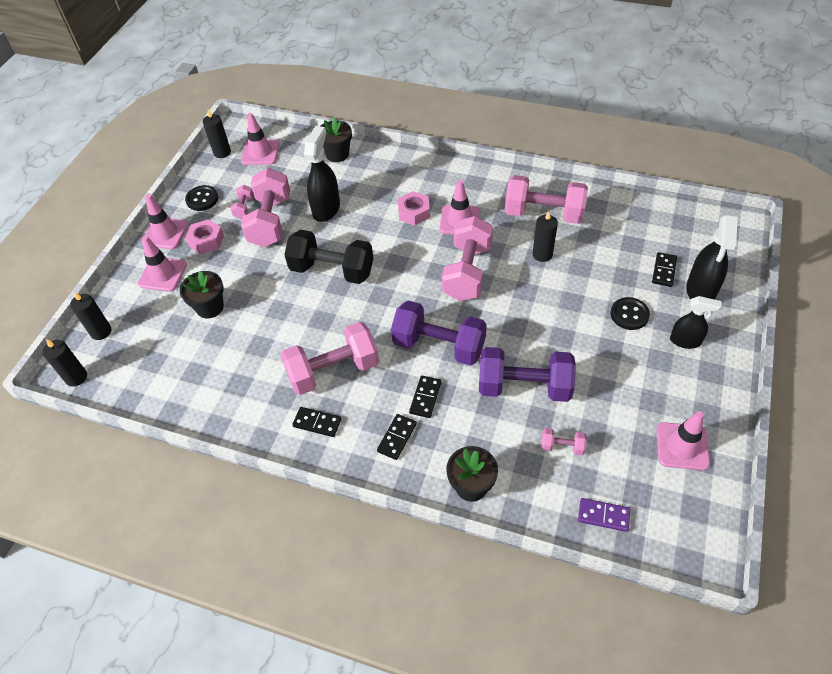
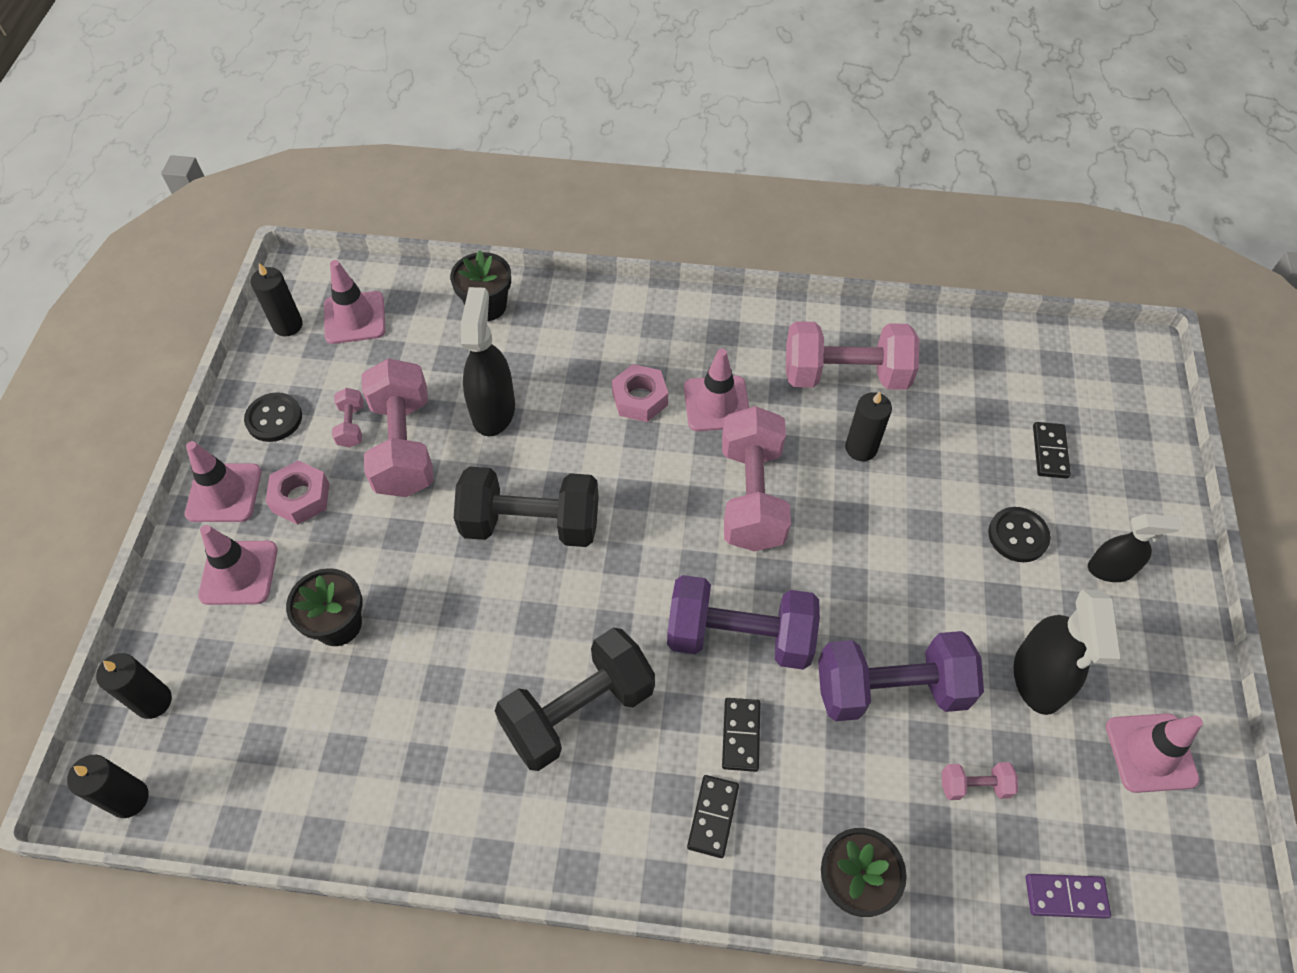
camera: 15 degrees left, 5 degrees up
(317, 423) = (575, 813): black domino -> none
(333, 370) = (578, 710): pink dumbbell -> black dumbbell
(700, 290) = (1111, 479): black spray bottle -> black spray bottle (1038, 679)

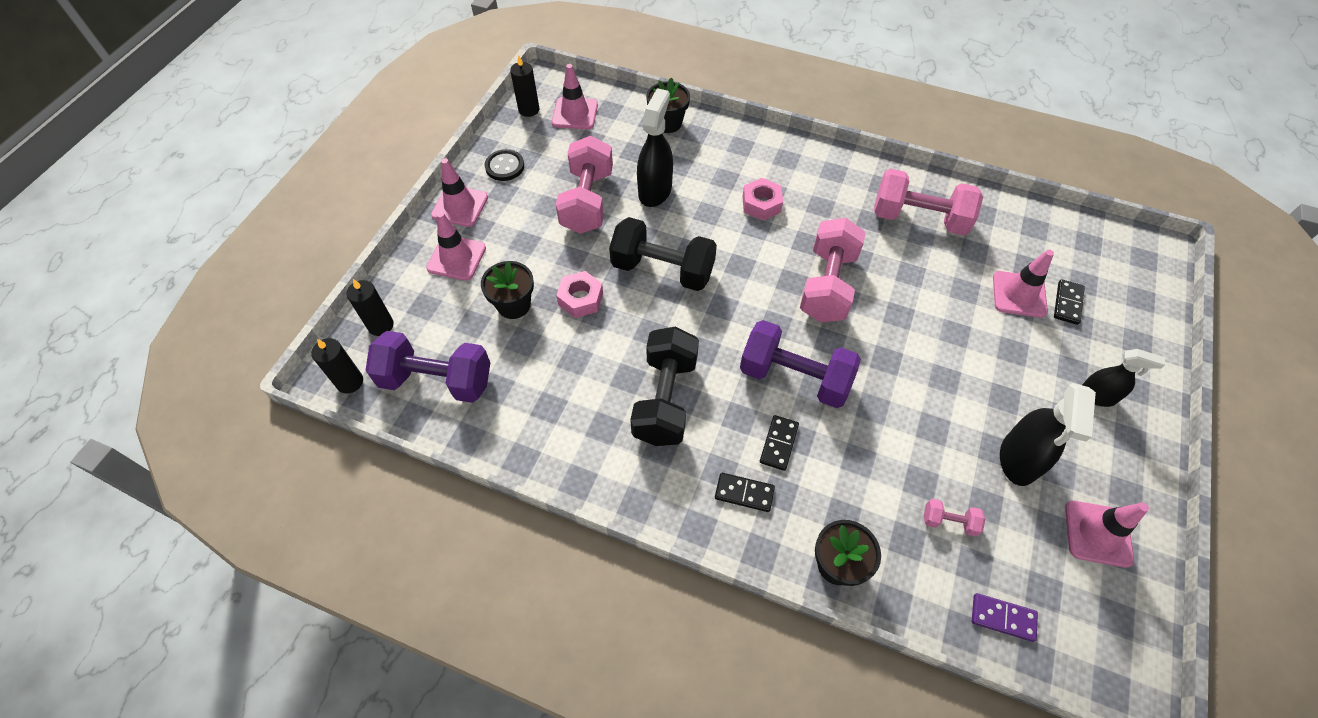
camera: 15 degrees right, 0 degrees up
(301, 497) = (509, 220): pink nut -> pink nut (580, 299)
(351, 425) = (555, 181): pink dumbbell -> none
(578, 710) = (665, 399): black dumbbell -> black dumbbell turned 60 degrees counterclockwise
(713, 817) = (744, 493): black domino -> black domino turned 75 degrees clockwise
(716, 404) = (817, 218): pink traffic cone -> pink traffic cone (1019, 294)
(861, 448) = (918, 270): black candle -> none
(891, 689) = (900, 439): purple dumbbell -> purple dumbbell (436, 380)
(1018, 536) = (1027, 356): black button -> none

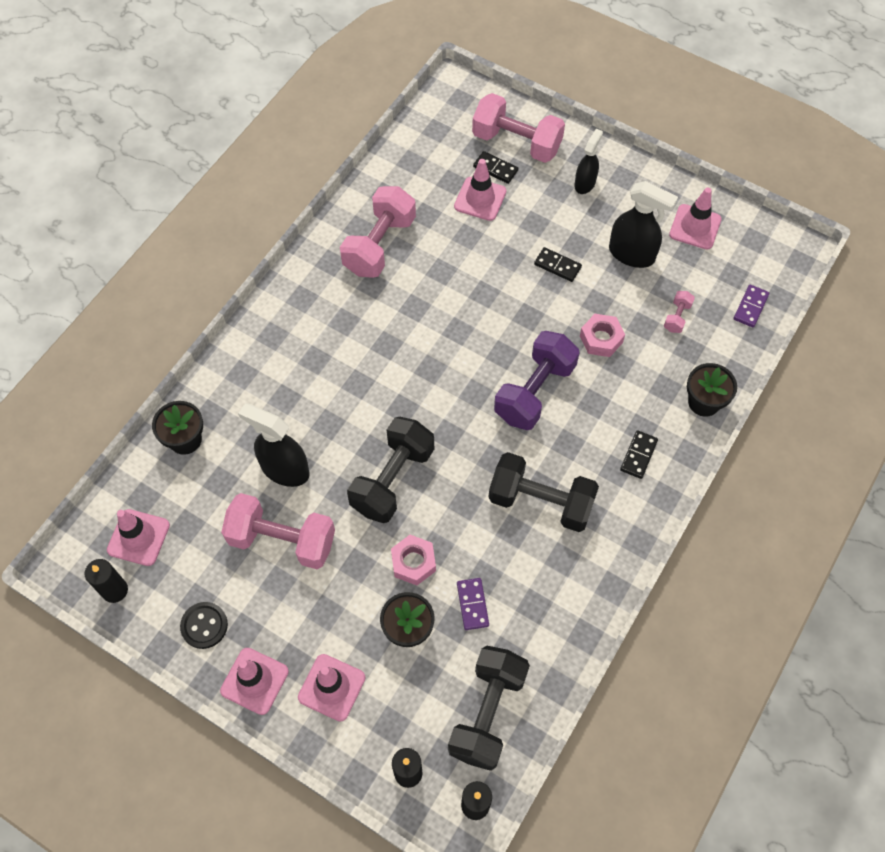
camera: 80 degrees left, 5 degrees up
(436, 380) = (487, 713): purple dumbbell -> black dumbbell
(544, 353) = (472, 604): none -> purple domino
(761, 204) = (328, 372): pink nut -> pink nut (601, 339)
(778, 443) = (597, 419): black domino -> black domino (557, 266)
(827, 285) = (441, 340): pink dumbbell -> pink dumbbell (516, 142)

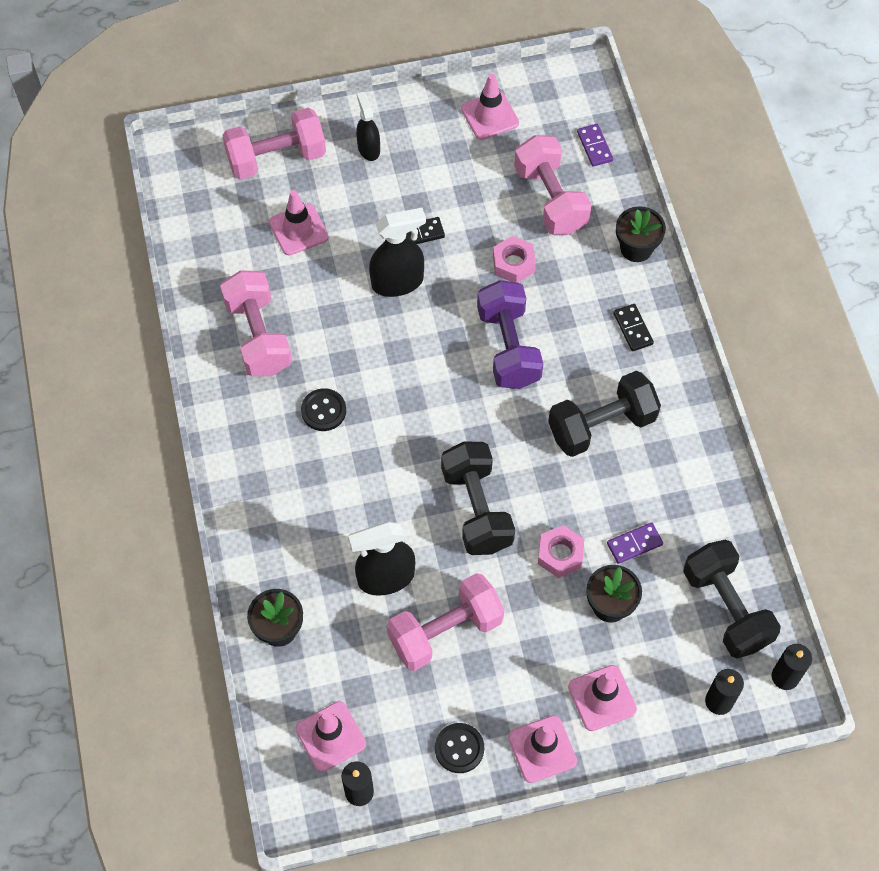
camera: 45 degrees left, 0 degrees up
(367, 327) = (323, 411): none -> black button
(472, 604) = (634, 544): purple domino -> purple domino turned 60 degrees counterclockwise
(495, 169) = (283, 194): black domino -> none
(632, 254) = (466, 177): black spray bottle -> black spray bottle (398, 282)
(677, 317) = (550, 199): pink dumbbell -> pink dumbbell, size x2.27

